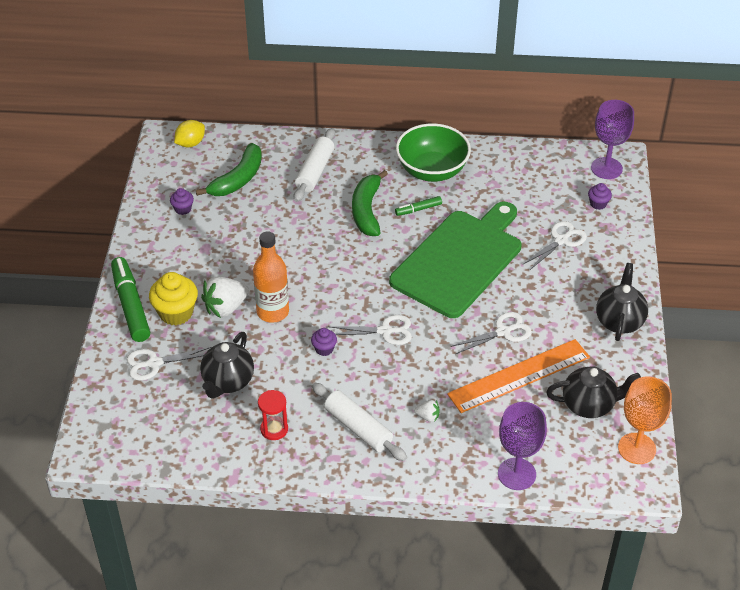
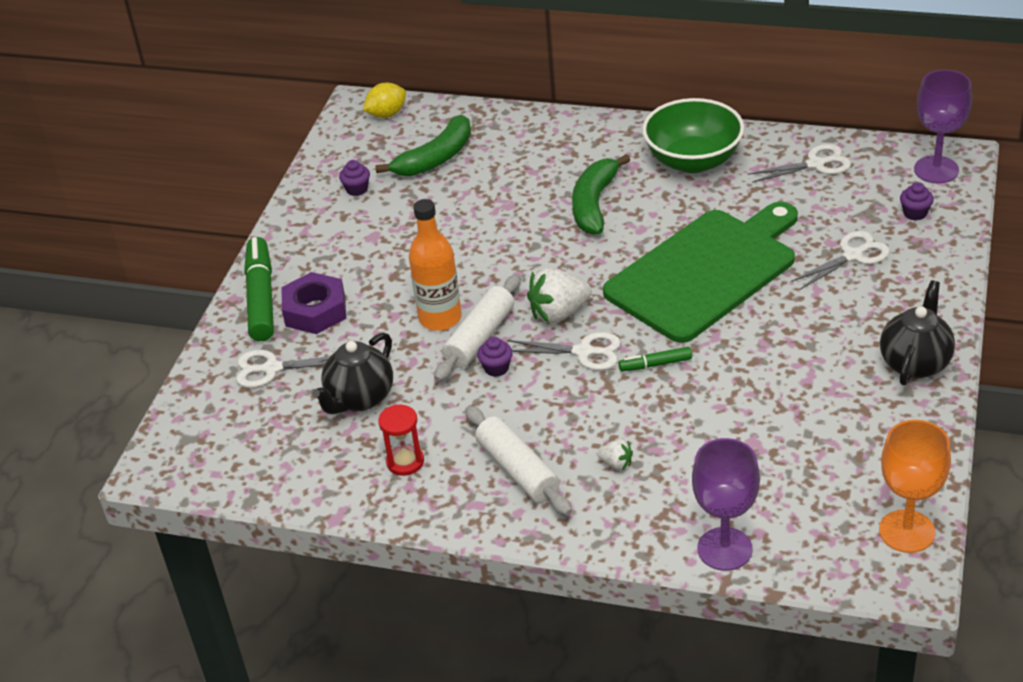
camera: 15 degrees right, 5 degrees down
(176, 313) = (315, 311): yellow cupcake -> purple nut
(225, 308) = (380, 309): white strawberry -> white strawberry (559, 313)
(315, 171) = (537, 154): white rolling pin -> white rolling pin (479, 337)
(418, 209) = (663, 206): green marker -> green marker (655, 364)
(503, 332) = (746, 365): white scissors -> white scissors (815, 164)
(519, 375) = (756, 422): orange ruler -> none
(589, 405) = (848, 468): black teapot -> none

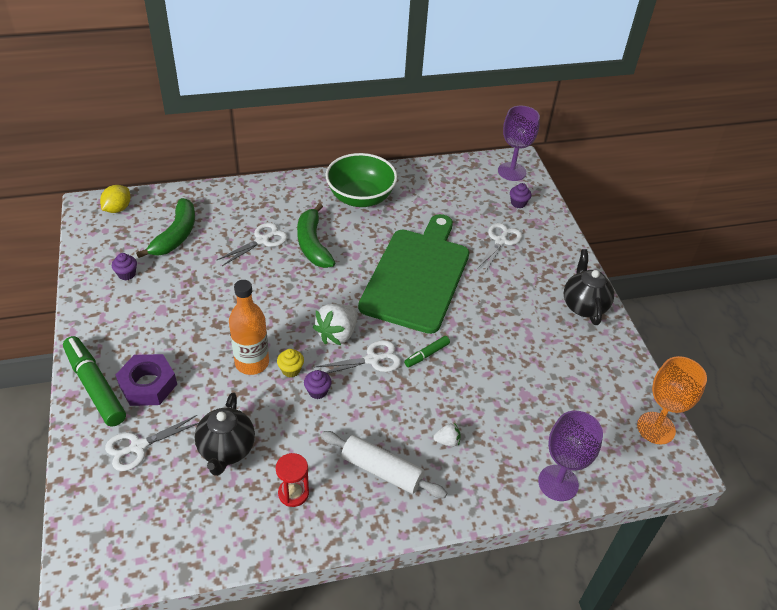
camera: 35 degrees left, 5 degrees up
(479, 337) = (291, 370): white rolling pin -> yellow cupcake
(815, 164) = (439, 183): white scissors -> white scissors (262, 240)

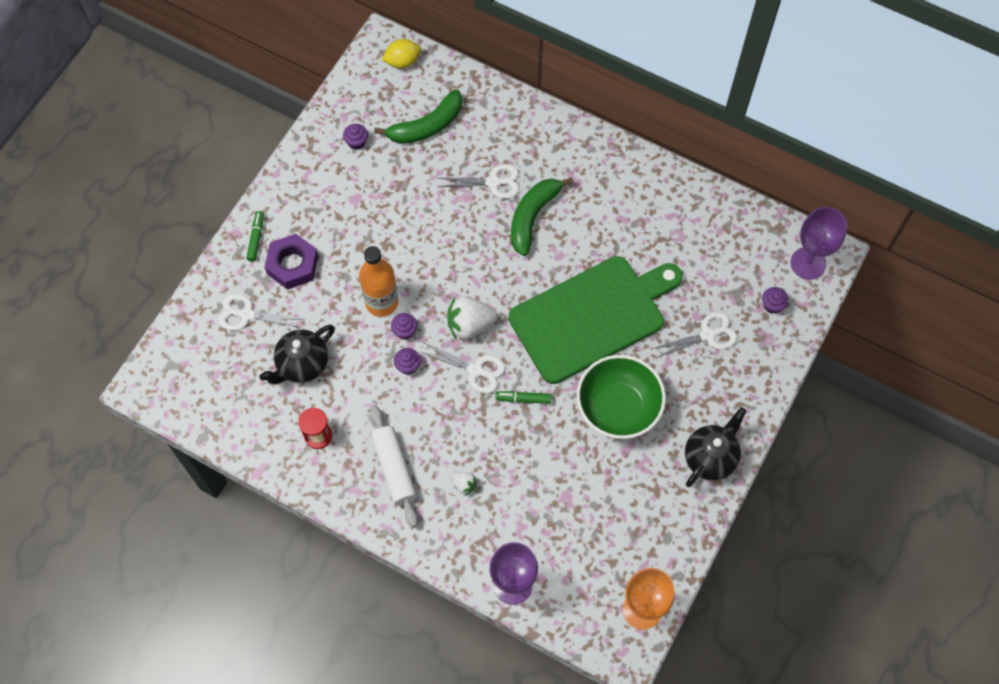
camera: 45 degrees right, 20 degrees up
(95, 386) = (256, 238): green marker -> green marker, size x0.49
(291, 370) = (405, 331): yellow cupcake -> purple cupcake
(360, 197) = (624, 193): green bowl -> green bowl (618, 408)

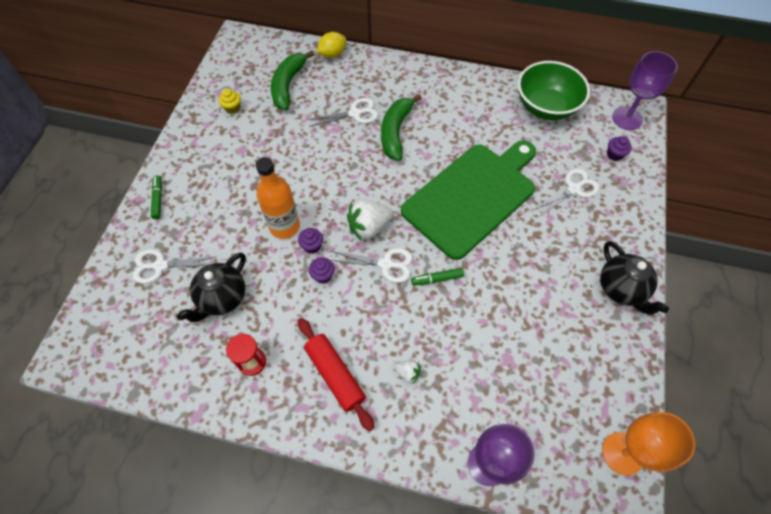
camera: 15 degrees left, 5 degrees down
(292, 265) = (196, 214): purple nut -> none
(356, 142) = (232, 108): purple cupcake -> yellow cupcake
(394, 469) = (335, 375): white rolling pin -> red rolling pin
(402, 62) = (257, 46): yellow lemon -> yellow lemon (332, 54)
(426, 126) = (288, 85): green banana -> green banana turned 150 degrees clockwise
(618, 408) = (523, 266): green bowl -> green bowl (545, 107)
(710, 457) = (621, 289): black teapot -> black teapot turned 135 degrees clockwise

